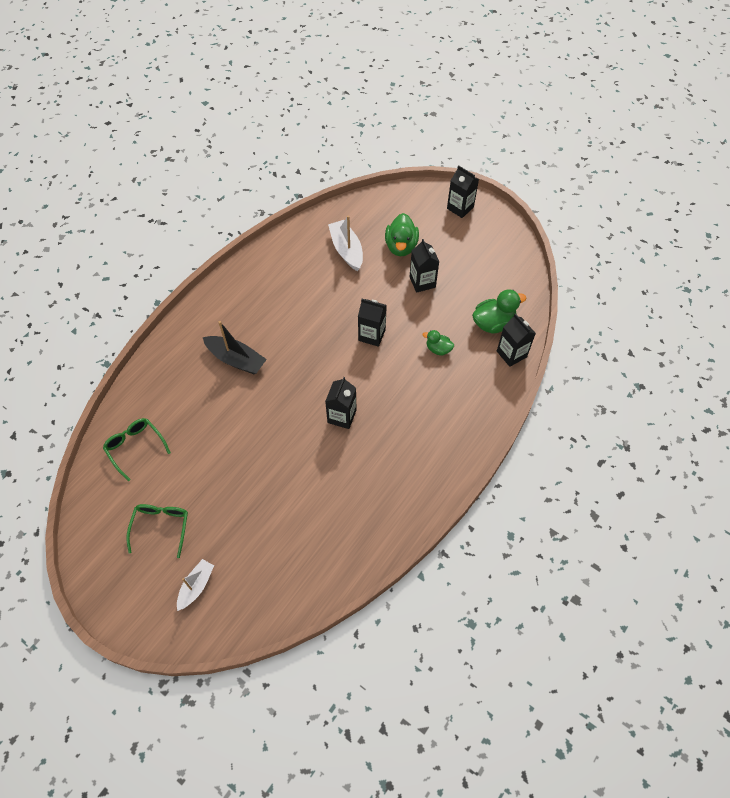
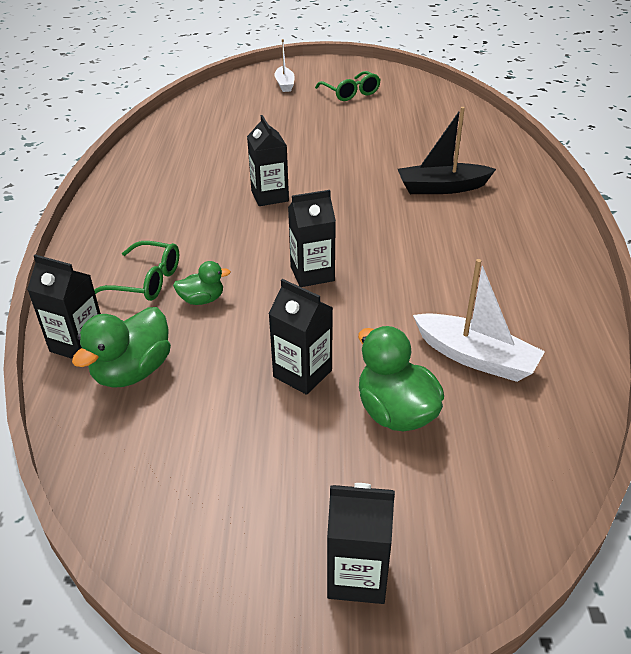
camera: 145 degrees right, 20 degrees down
(135, 447) = (437, 112): green glasses -> green glasses (146, 281)

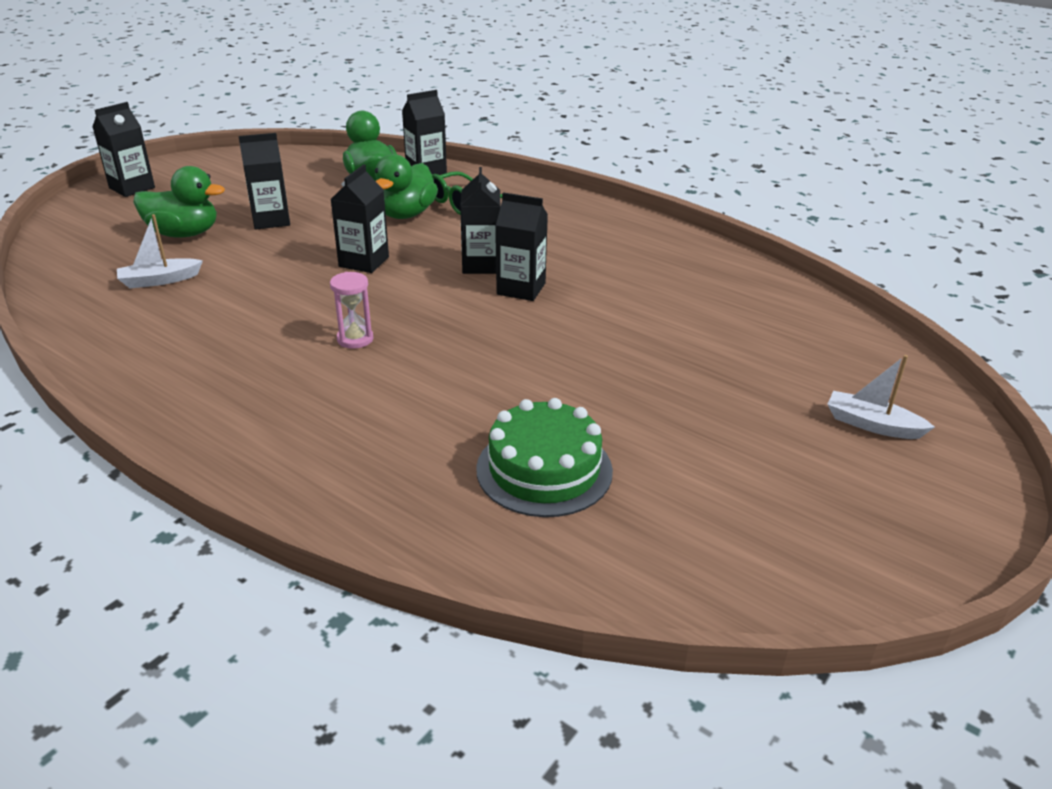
camera: 125 degrees right, 5 degrees down
(202, 300) = (406, 214): green duck -> green duck, size x1.72
(254, 223) = (481, 265): none -> black carton
(350, 93) = (774, 476): green glasses -> none
(408, 223) = (355, 339): none -> pink hourglass
(422, 132) = (544, 470): none -> green cake
(441, 188) = (382, 397): black boat -> none
(476, 357) = (159, 280): white boat -> white boat, size x0.66

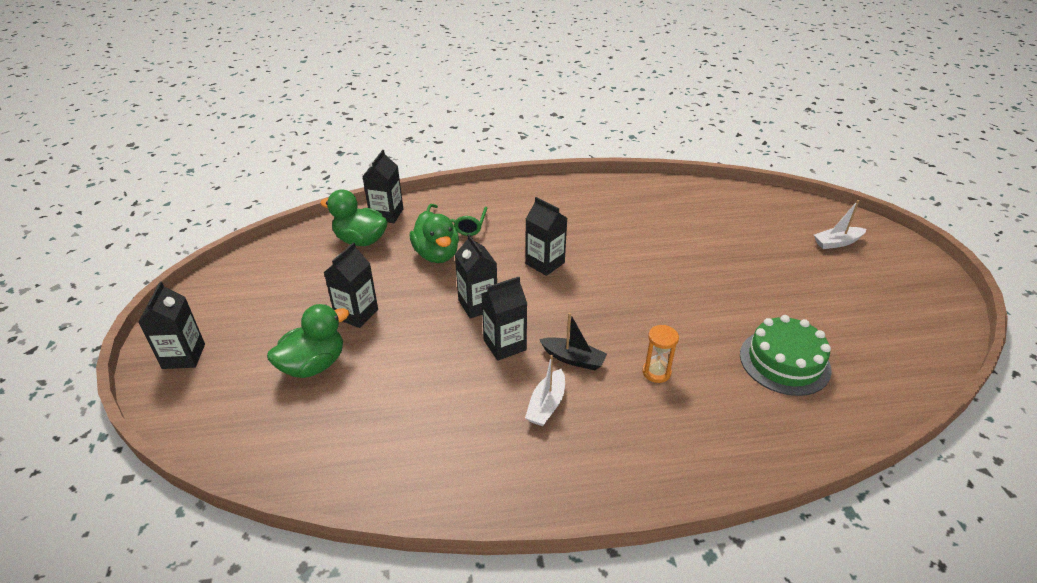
camera: 45 degrees left, 5 degrees up
(159, 280) = (373, 411): white boat -> white boat (546, 405)
(355, 339) = (573, 359): pink hourglass -> black boat
(401, 392) = (656, 372): none -> orange hourglass
(521, 289) = (592, 265): black carton -> black carton (505, 345)

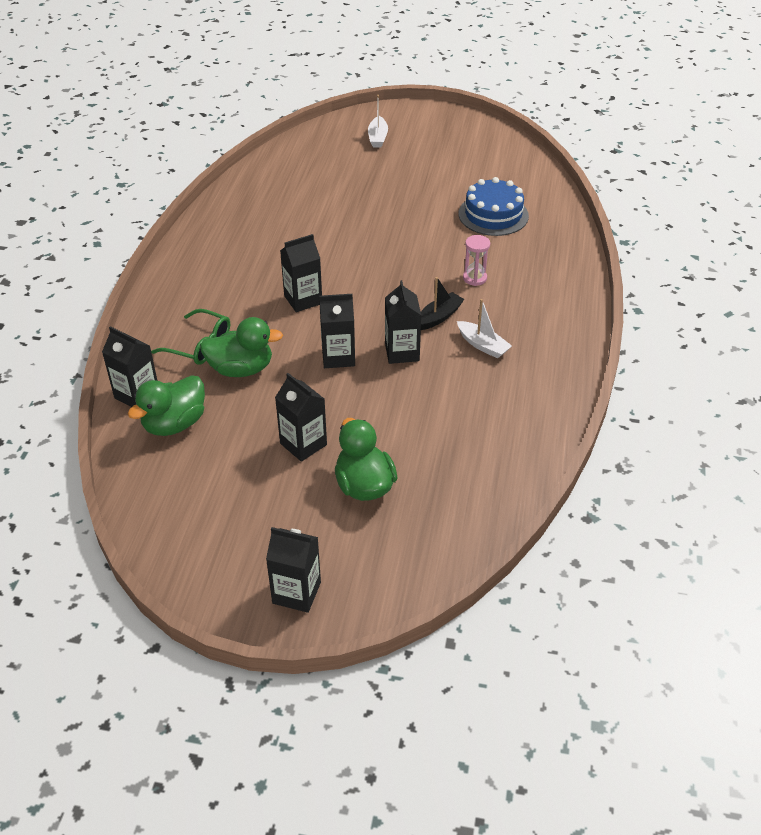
camera: 70 degrees left, 5 degrees up
(656, 372) = (474, 278): orange hourglass -> pink hourglass
(784, 362) = (493, 215): green cake -> blue cake

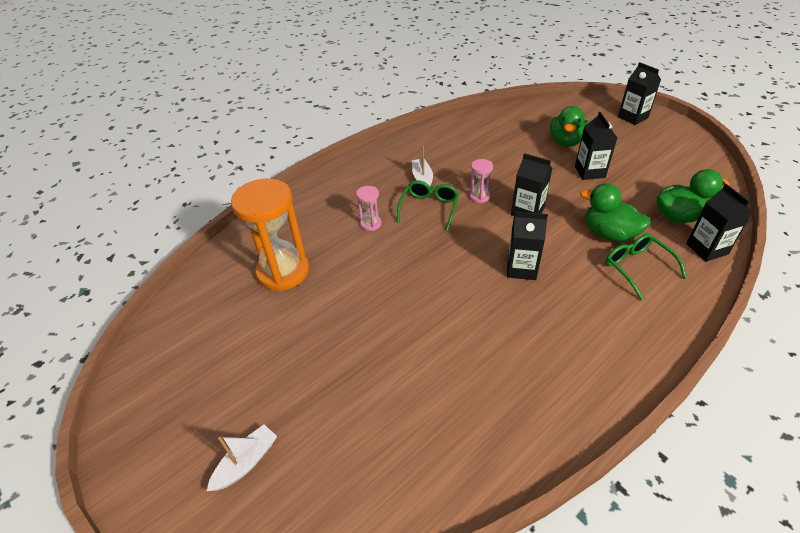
camera: 140 degrees left, 0 degrees up
(402, 352) = (479, 196): black carton -> pink hourglass
(439, 317) = (429, 208): black boat -> green glasses
(493, 215) = (283, 272): blue cake -> orange hourglass

